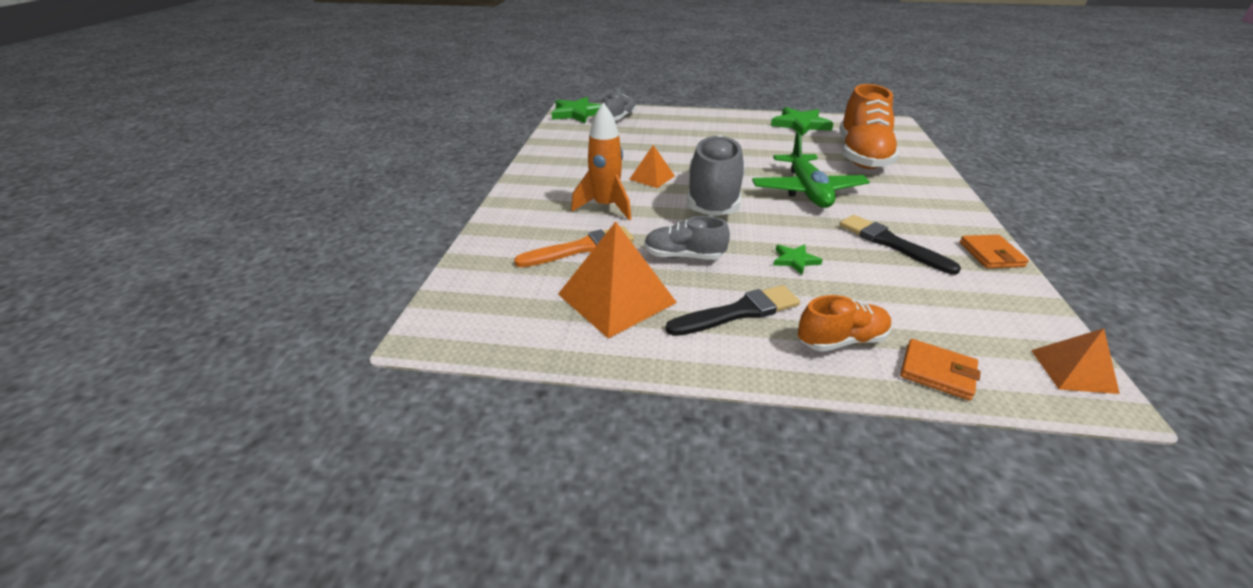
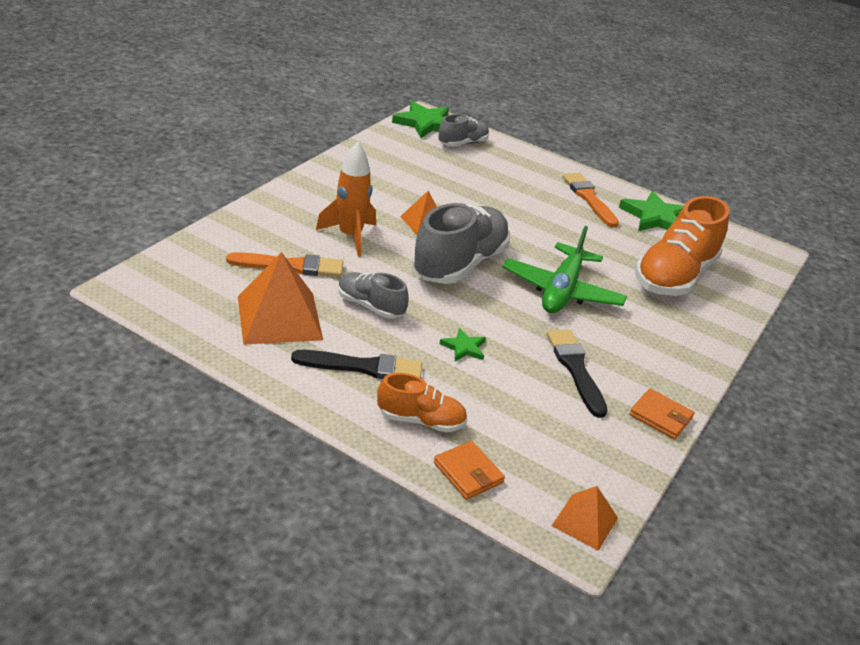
camera: 20 degrees right, 0 degrees up
(745, 126) = (589, 198): none -> orange brush
(991, 254) = (660, 416): orange wallet -> orange wallet turned 75 degrees counterclockwise

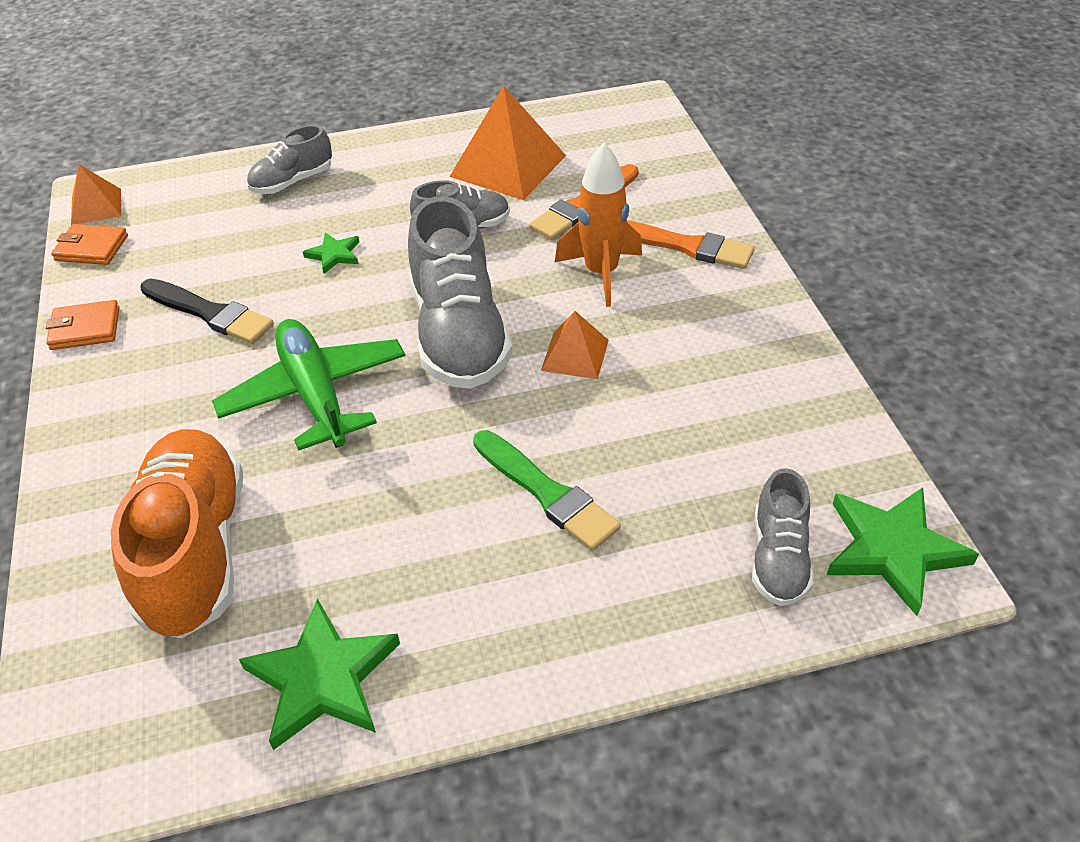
camera: 140 degrees right, 10 degrees up
(363, 367) = (388, 182): black brush -> none
(421, 420) = (292, 182): orange shoe -> grey shoe
(468, 473) = (215, 177): orange wallet -> orange wallet (91, 248)
(511, 200) = (547, 493): none -> green brush
(589, 198) = (462, 618): orange brush -> orange brush (684, 246)

